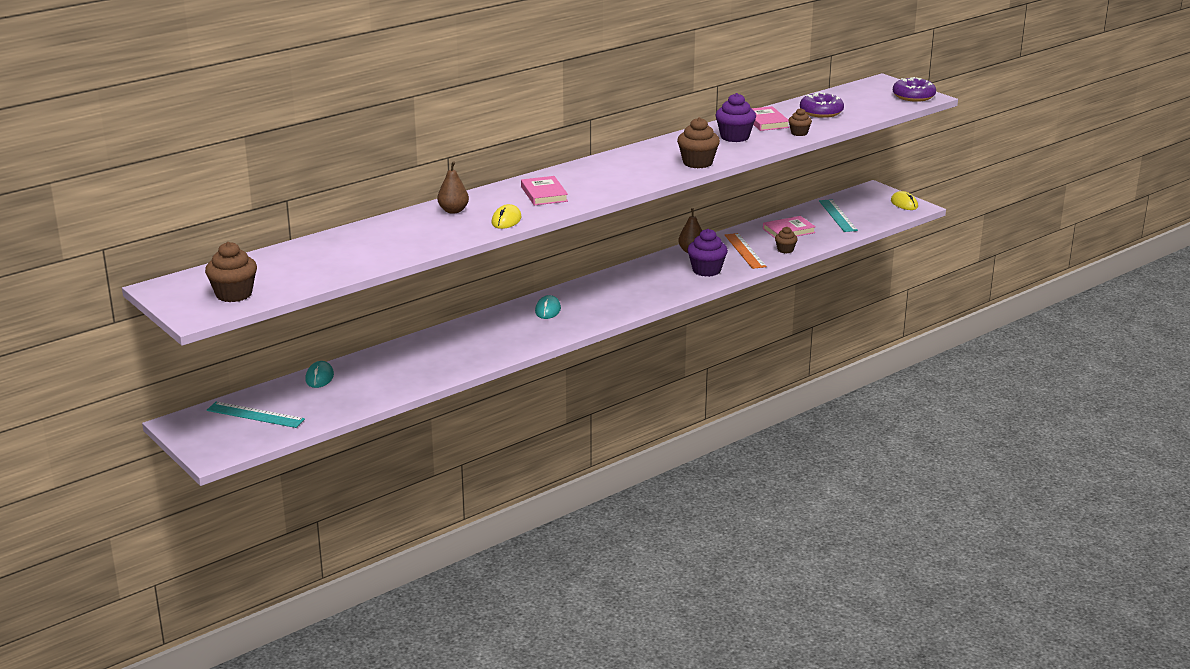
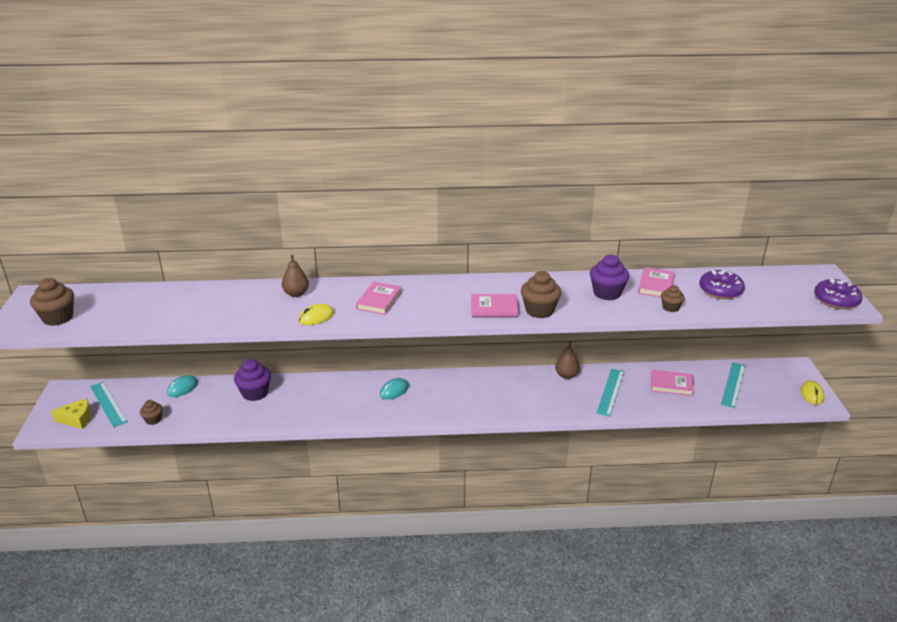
camera: 35 degrees right, 5 degrees up
(241, 436) = (77, 419): none -> yellow cheese
(656, 171) = (494, 308): none -> pink book
(706, 270) = (556, 400): purple cupcake -> purple cupcake (255, 393)
(745, 251) = (610, 392): orange ruler -> turquoise ruler
(785, 250) = (646, 404): brown cupcake -> brown cupcake (153, 420)

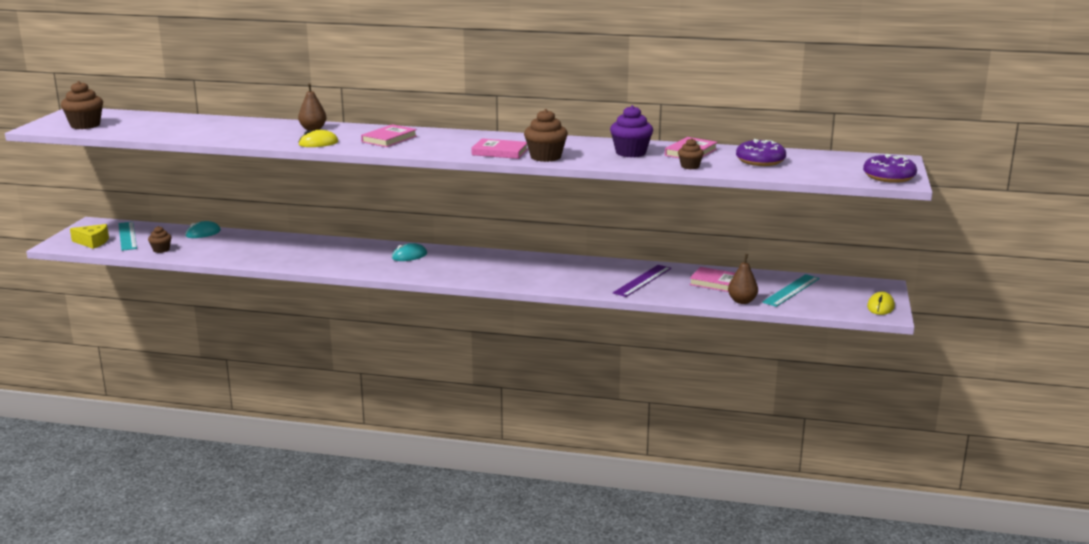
camera: 15 degrees right, 10 degrees down
(255, 393) = (269, 243): purple cupcake -> none
(566, 375) = (603, 264): brown pear -> brown pear (742, 301)
(610, 392) = (642, 280): turquoise ruler -> purple ruler

